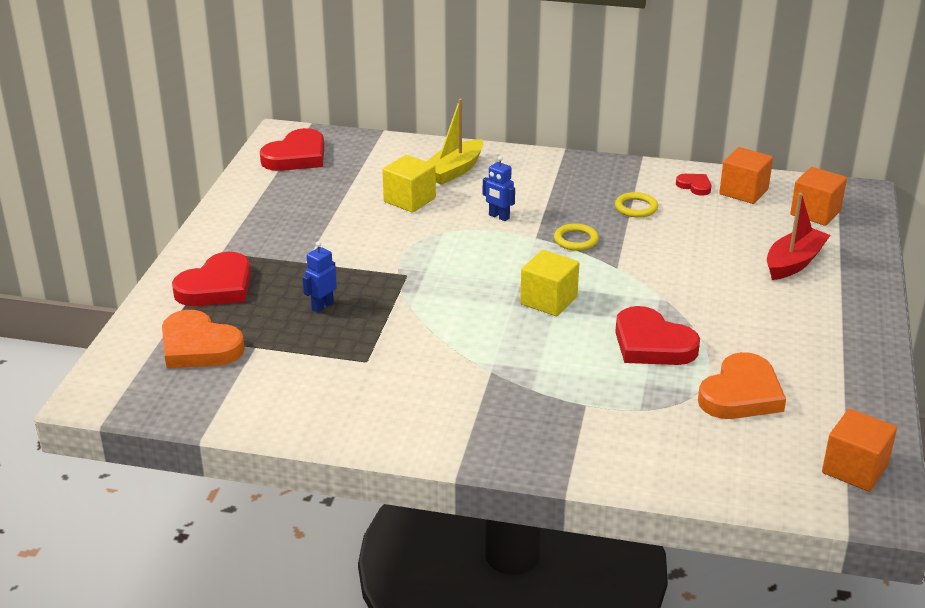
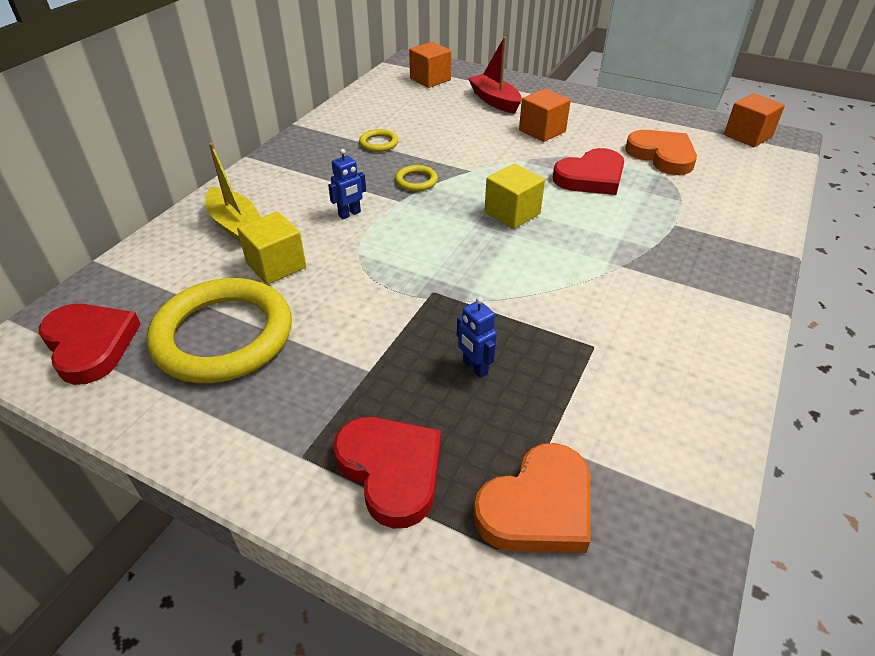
camera: 75 degrees left, 10 degrees up
(321, 199) = (223, 336): none -> yellow ring
(694, 186) = (361, 112): red heart -> none
(743, 191) = (383, 96): orange cube -> orange cube (542, 131)

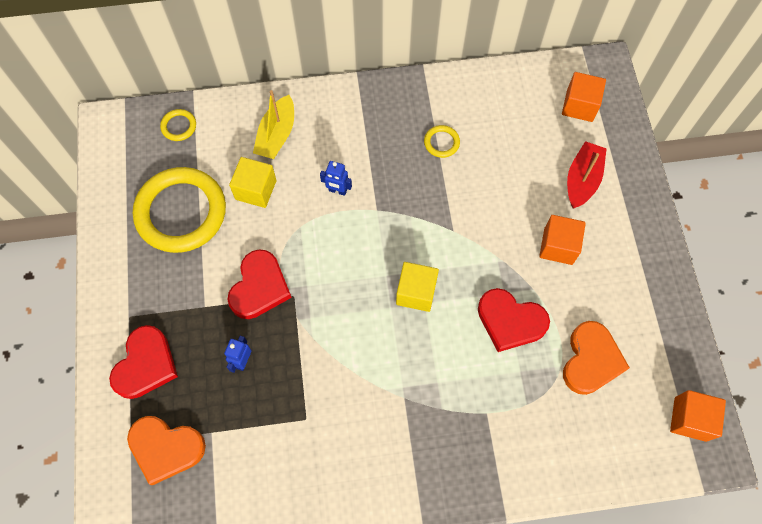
camera: 55 degrees right, 25 degrees up
(90, 345) = (133, 155): red heart -> red heart (259, 287)
(416, 181) = (409, 203): yellow ring -> yellow ring (179, 126)

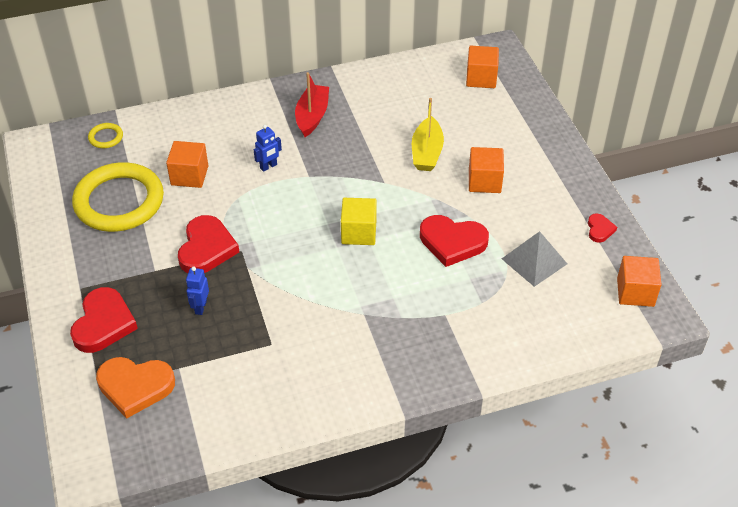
camera: 10 degrees left, 20 degrees down
(256, 190) = (189, 175): yellow cube -> orange cube
(277, 135) = (202, 132): yellow boat -> yellow boat (427, 152)
(337, 191) = (268, 166): blue robot -> blue robot turned 45 degrees counterclockwise
(441, 142) = (360, 119): yellow ring -> none
(582, 180) = (495, 130): red boat -> red boat (312, 116)
(591, 360) = (534, 261): orange heart -> grey pyramid
(668, 330) = (599, 229): none -> red heart

